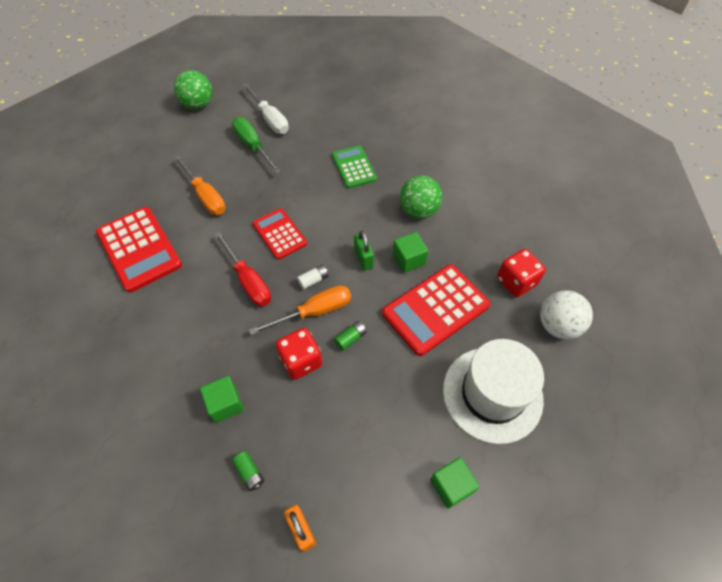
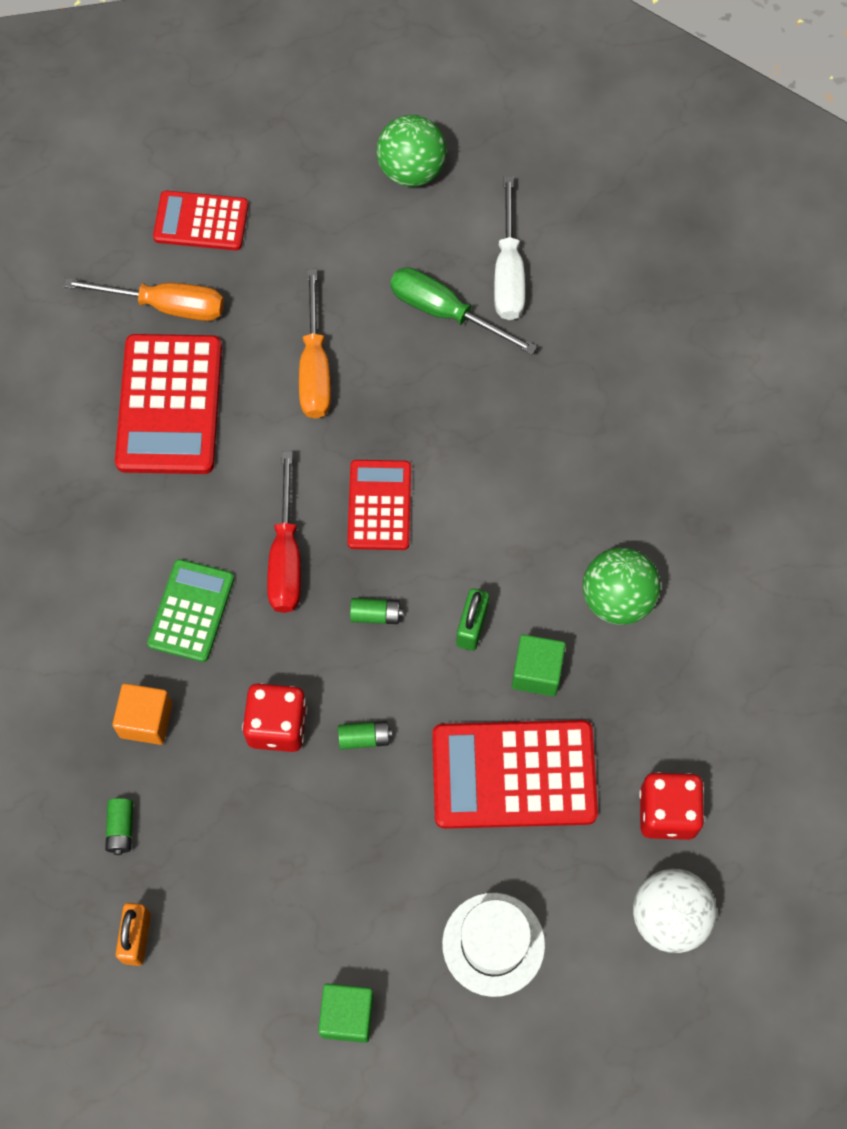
camera: 35 degrees right, 10 degrees up
(106, 168) = (201, 221): none -> red calculator
(225, 404) = (146, 720): green cube -> orange cube
(253, 146) = (445, 312): green screwdriver -> green screwdriver turned 60 degrees counterclockwise
(313, 280) = (376, 615): white battery -> green battery
(314, 312) = (342, 665): orange screwdriver -> orange screwdriver (165, 305)
(354, 167) = (576, 454): green calculator -> green calculator (191, 611)
(492, 394) = (493, 944): white hat -> white hat, size x0.64

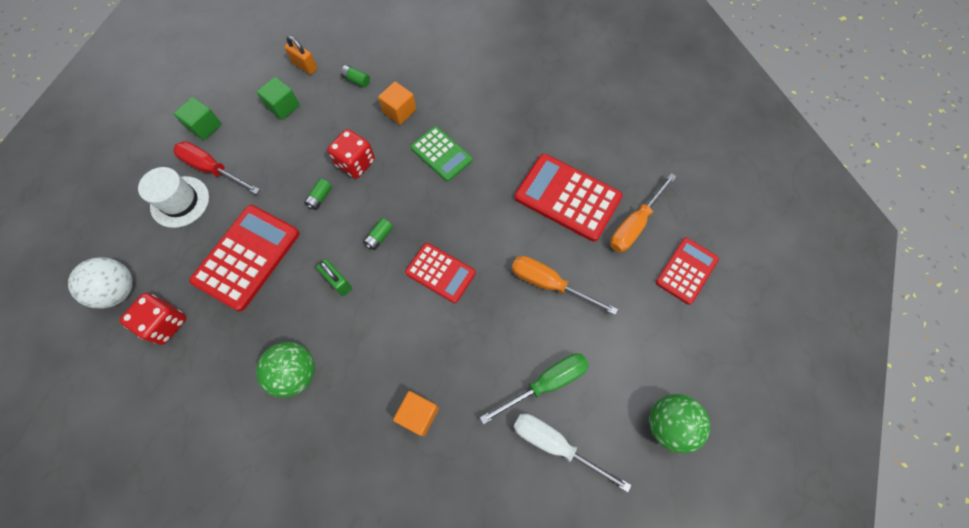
camera: 120 degrees right, 0 degrees up
(286, 556) = (442, 211): red screwdriver -> red screwdriver (212, 169)
(537, 672) = (289, 301): green cube -> green cube (283, 107)
(570, 429) = (418, 414): none -> orange cube

